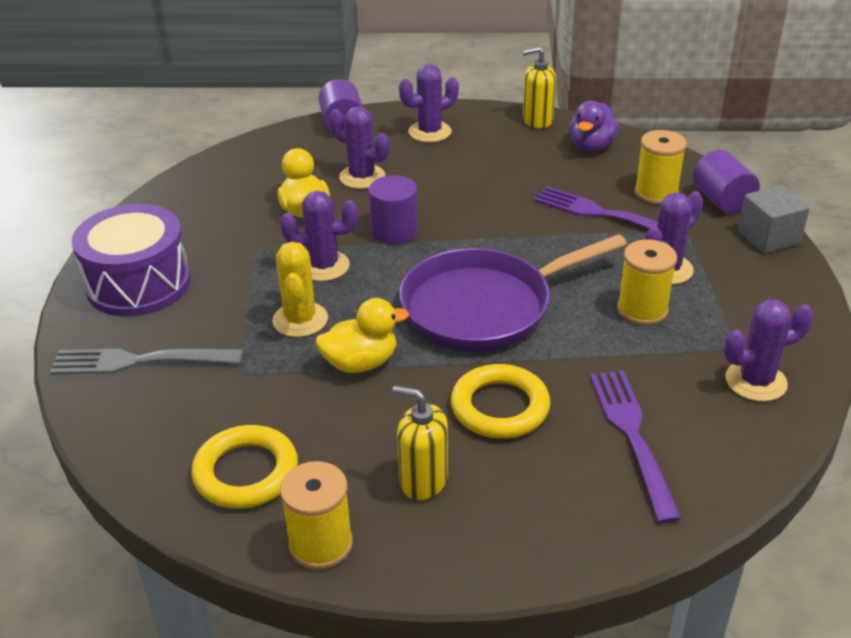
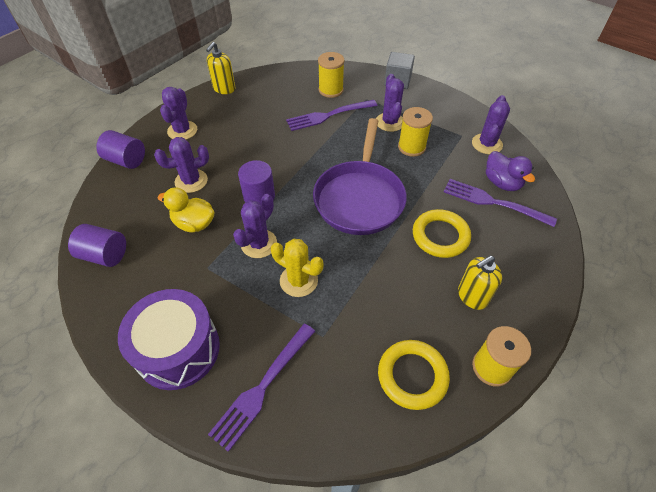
camera: 55 degrees left, 15 degrees up
(138, 361) = (262, 387): grey fork -> purple fork
(361, 363) = (361, 273): yellow duck -> none
(591, 146) = (269, 86): purple duck -> purple duck (502, 183)
(722, 201) = (358, 76): purple cylinder -> purple cylinder (105, 255)

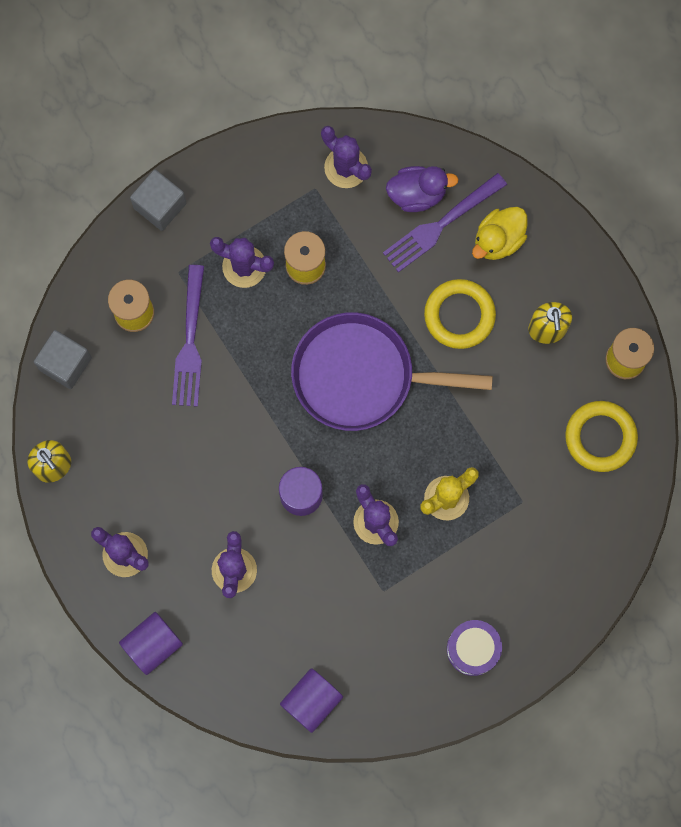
camera: 65 degrees left, 25 degrees up
(178, 349) = (473, 649): purple drum -> purple drum, size x0.60
(194, 223) = (310, 587): yellow duck -> yellow duck (498, 240)
(262, 387) = (549, 581): purple fork -> none
(285, 76) = (65, 364): none -> grey cube
(359, 198) = (361, 376): purple pan -> purple pan turned 150 degrees clockwise

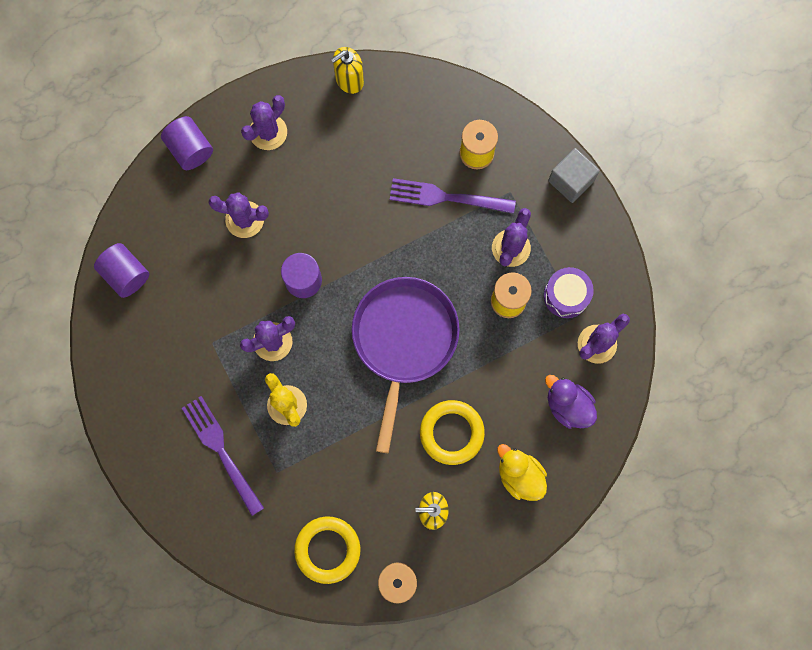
camera: 95 degrees right, 0 degrees up
(65, 364) = (436, 94): grey cube -> none
(417, 194) = (568, 405): purple duck -> purple duck turned 135 degrees clockwise
(440, 225) = (537, 424): purple fork -> purple fork (221, 451)
(473, 649) = (152, 415): purple drum -> purple drum (566, 295)

